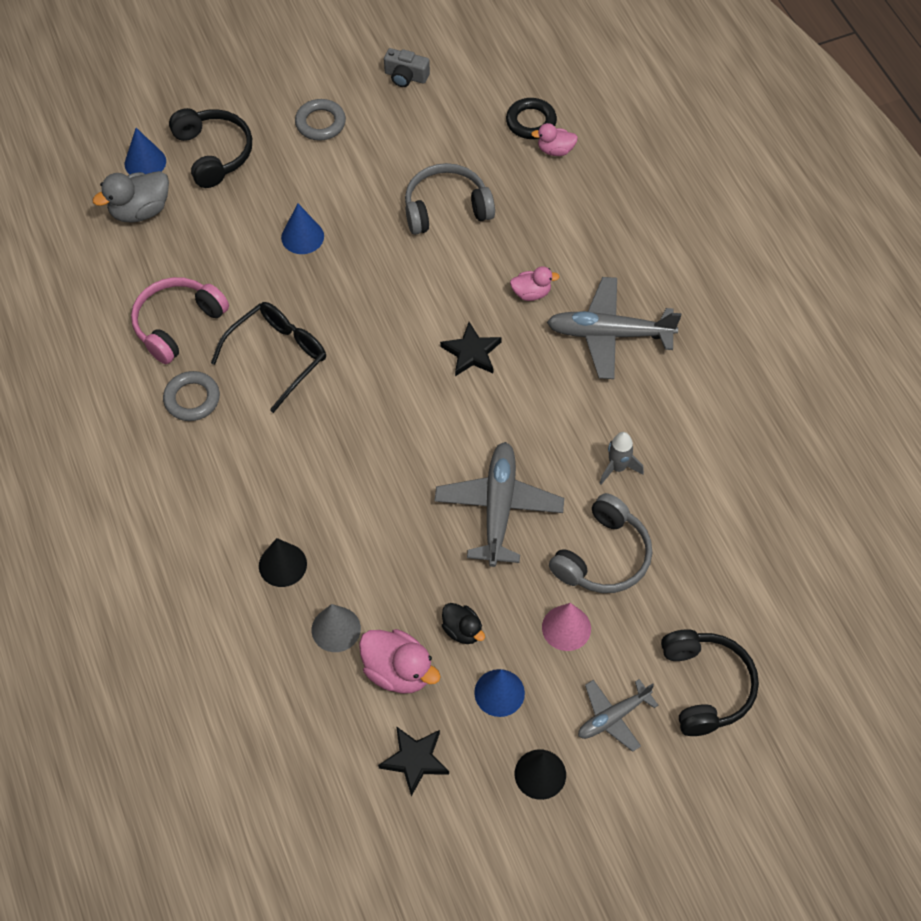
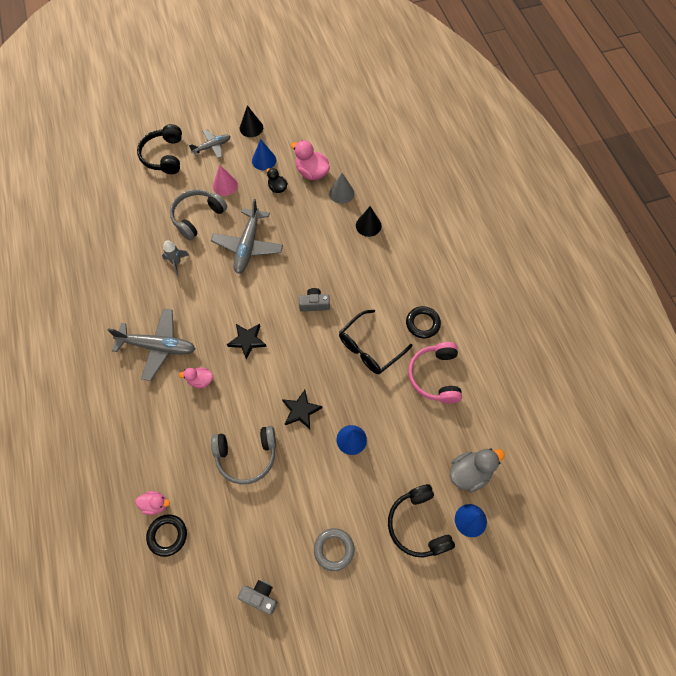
camera: 175 degrees left, 5 degrees up
(177, 324) = (435, 376): pink headphones -> pink headphones turned 135 degrees clockwise
(192, 399) = (422, 323): grey ring -> black ring
(371, 416) = (314, 304): none -> grey camera
(415, 760) = (308, 137): black star -> black star (301, 410)

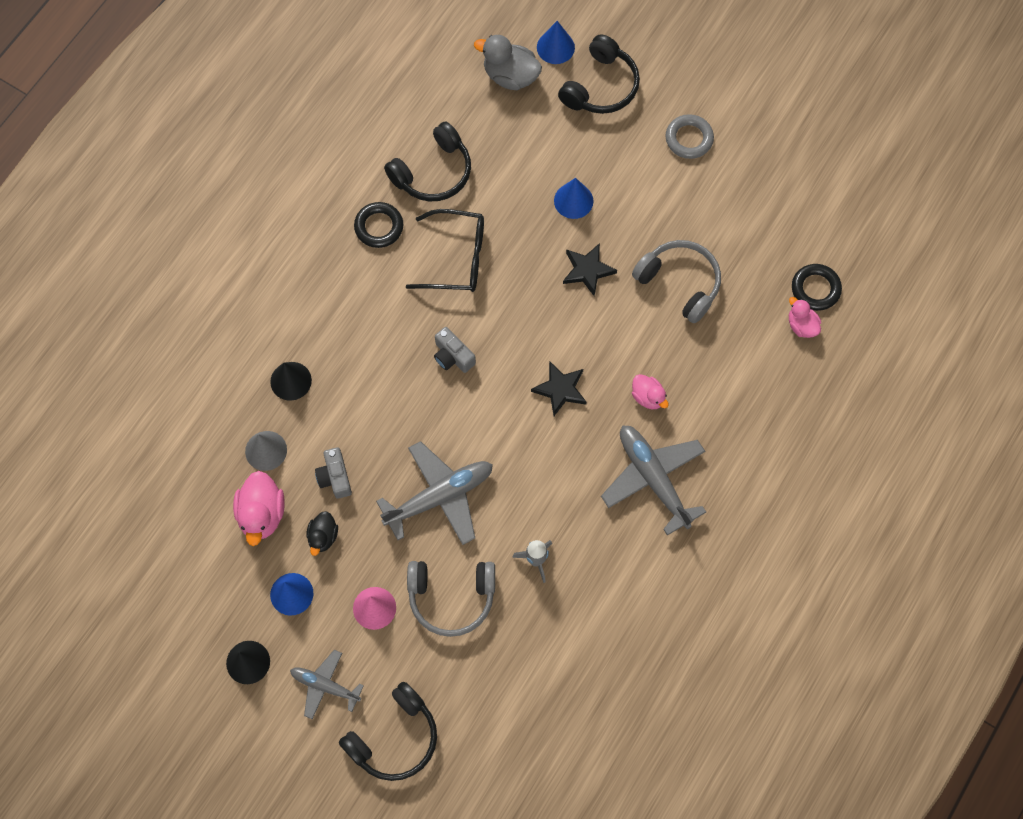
camera: 130 degrees left, 5 degrees up
(260, 597) = (785, 167): grey camera -> grey camera (335, 477)
(435, 376) = (433, 172): pink headphones -> black headphones

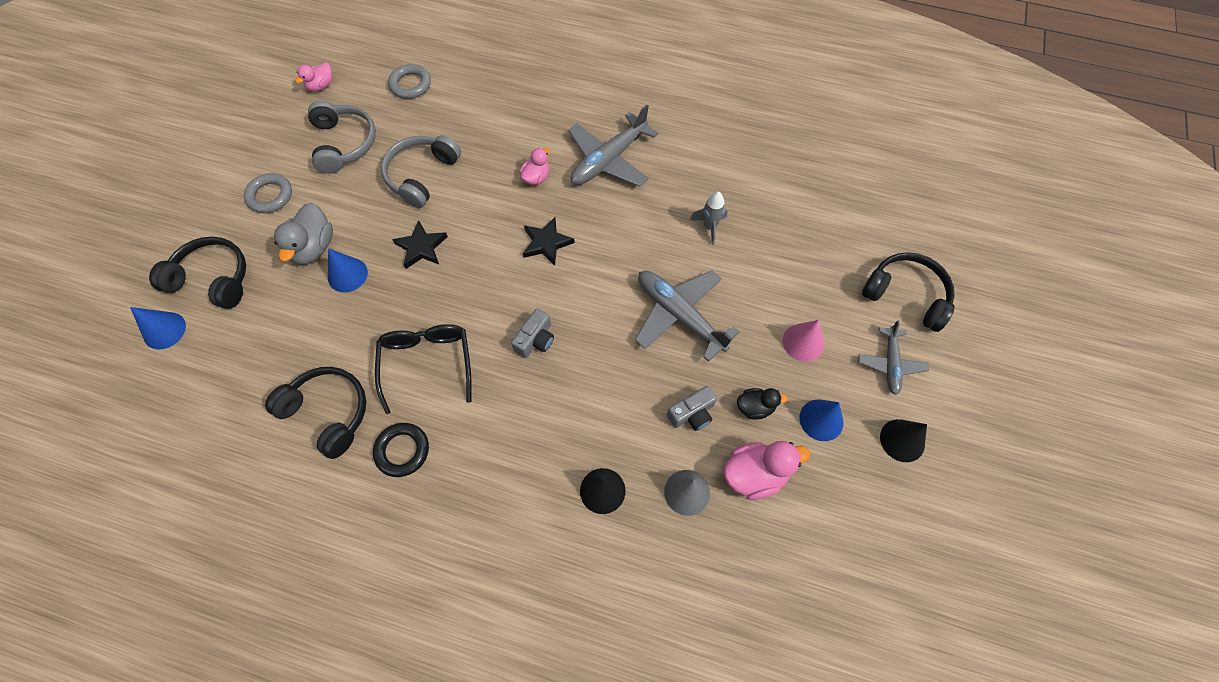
camera: 105 degrees left, 5 degrees down
(451, 597) = (767, 282): grey headphones -> grey headphones (344, 143)
(510, 76) = (201, 365): grey duck -> grey duck (314, 247)
(801, 325) = (446, 88): pink duck -> pink duck (321, 86)
(815, 289) = (410, 85): black ring -> grey ring

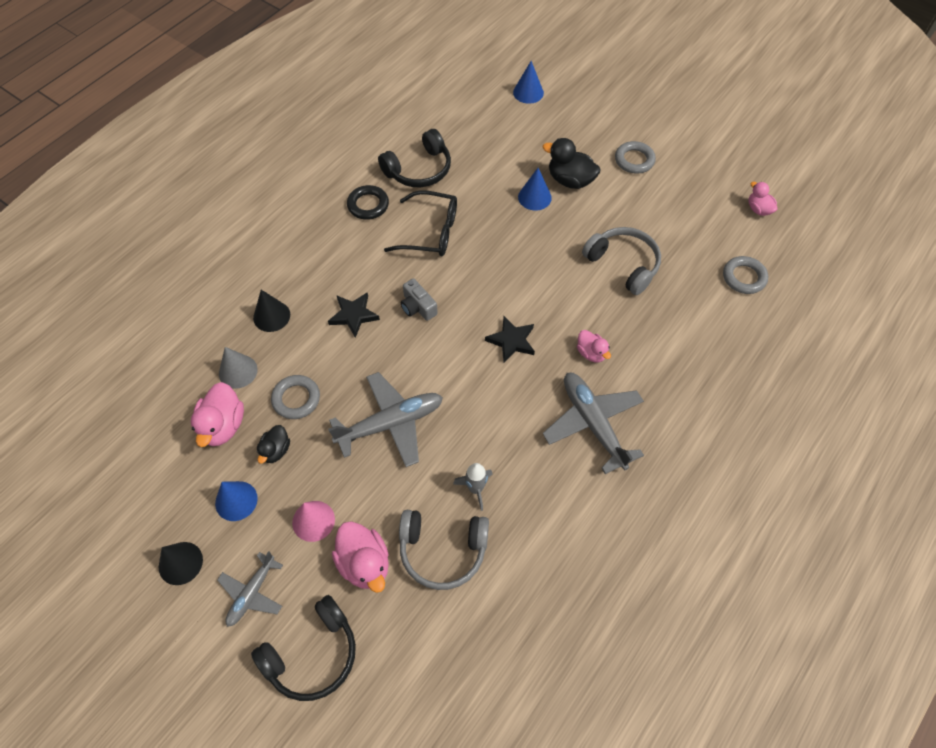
camera: 110 degrees right, 5 degrees down
(213, 279) = (563, 120): black headphones -> none
(314, 247) = (570, 180): grey duck -> black duck
(344, 143) = (679, 215): grey headphones -> grey headphones (443, 550)
(421, 247) = (543, 249): black star -> black star (353, 315)
(692, 414) = (296, 399): grey camera -> grey ring
(816, 286) = (364, 563): none -> pink duck
(890, 364) = (252, 593): grey plane -> grey plane turned 90 degrees counterclockwise

